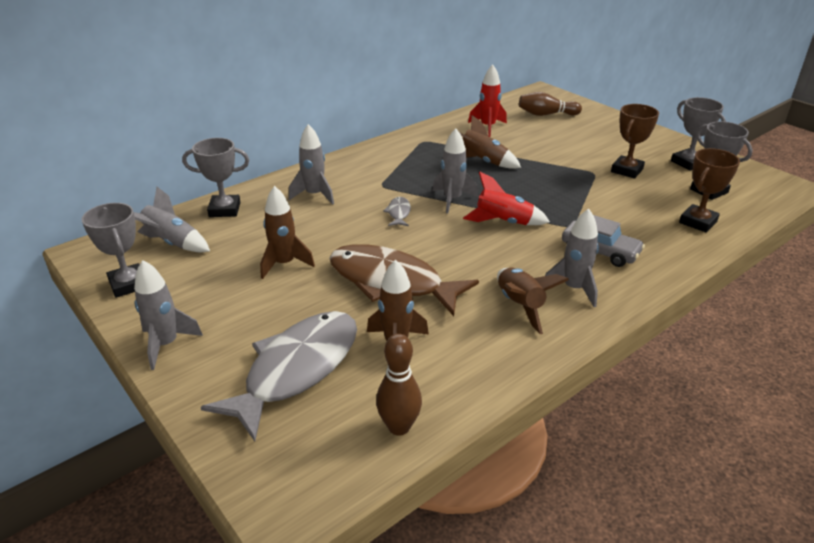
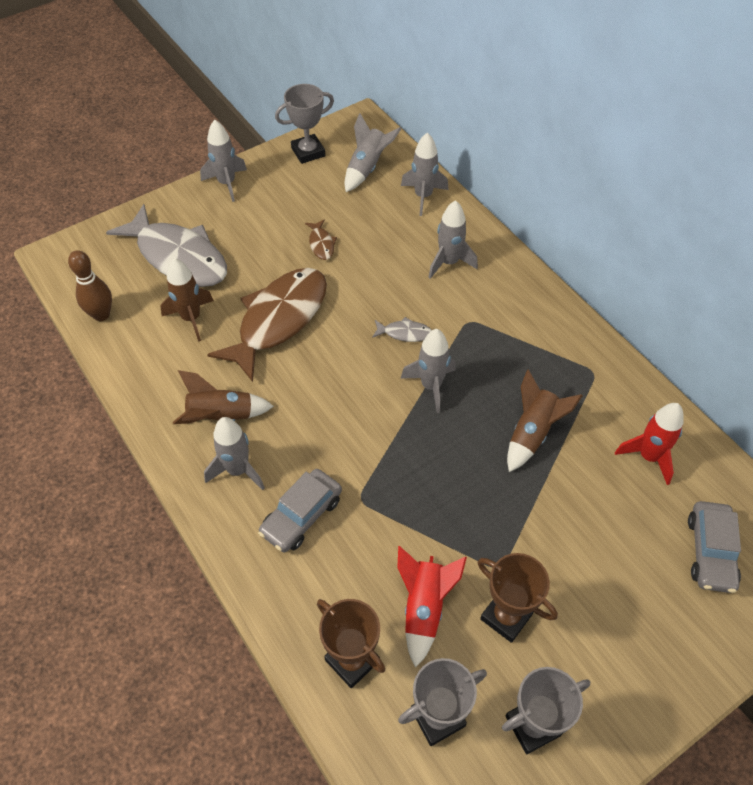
camera: 95 degrees right, 20 degrees up
(224, 210) = (423, 196): grey trophy -> grey rocket
(284, 264) = (321, 244): brown rocket -> brown fish
(503, 222) = (375, 429): red rocket -> red rocket (424, 608)
(546, 114) = (710, 552): brown bowling pin -> grey car

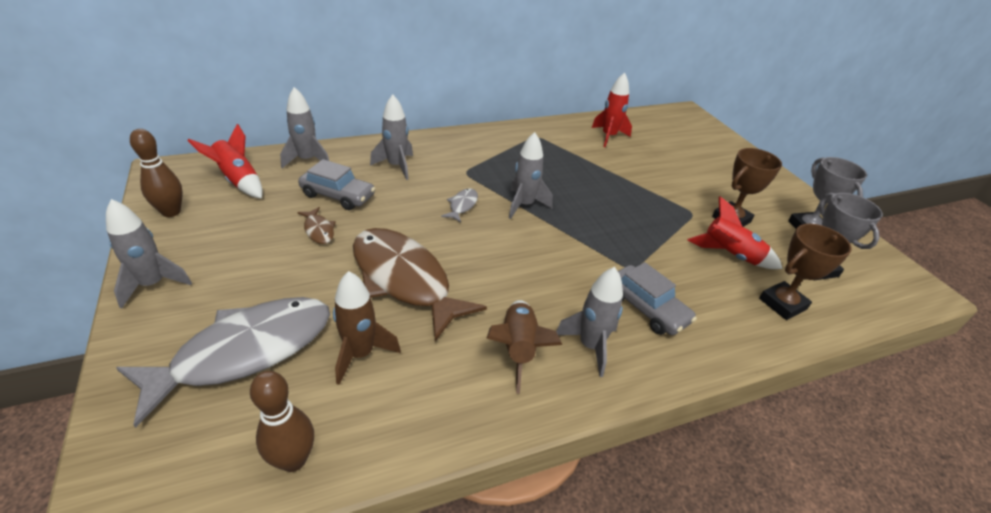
camera: 80 degrees left, 15 degrees down
(308, 152) = (171, 212): grey trophy -> brown bowling pin
(321, 244) = (318, 230): brown fish -> brown fish turned 60 degrees clockwise
(367, 168) = (238, 181): grey rocket -> red rocket
(532, 433) = (581, 172): brown rocket -> none
(710, 552) = (677, 137): grey car -> grey car (338, 195)

